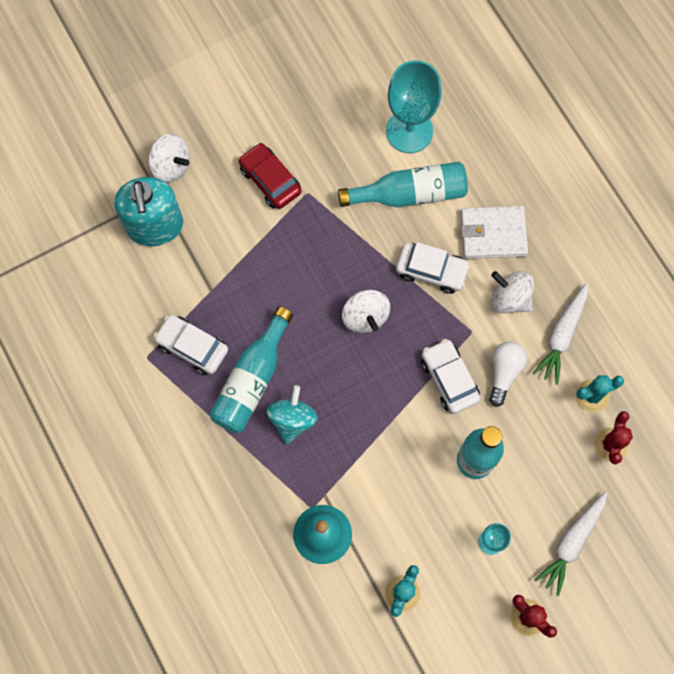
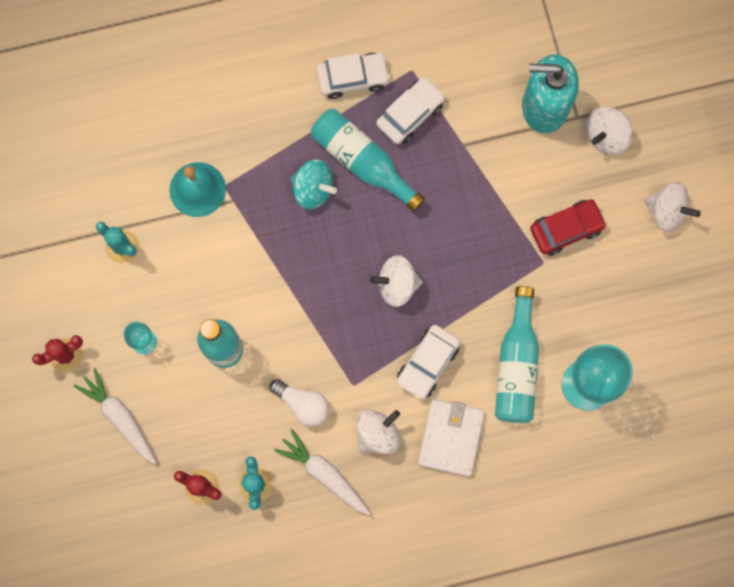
camera: 105 degrees right, 5 degrees up
(230, 99) = (666, 211): none -> white spinning top
(449, 379) = (311, 348): white car -> white car (353, 78)

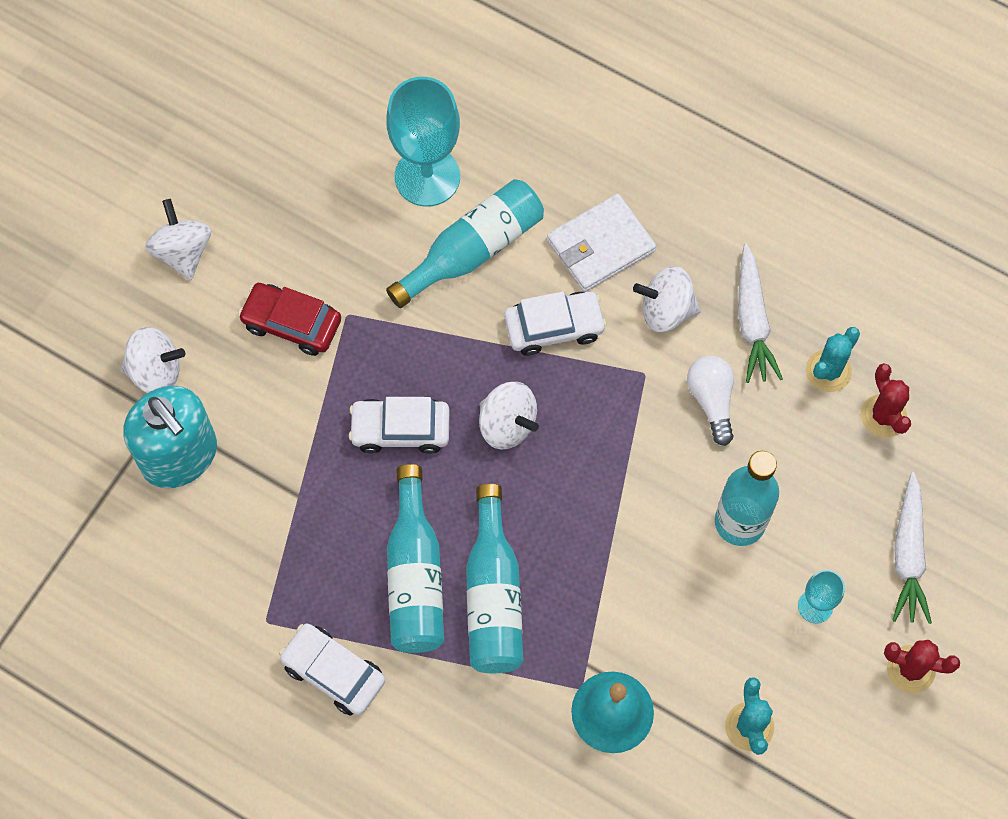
camera: 135 degrees left, 10 degrees down
(313, 189) = (493, 596): turquoise spinning top -> turquoise bottle
(410, 114) = (316, 577): white car -> white car (400, 430)

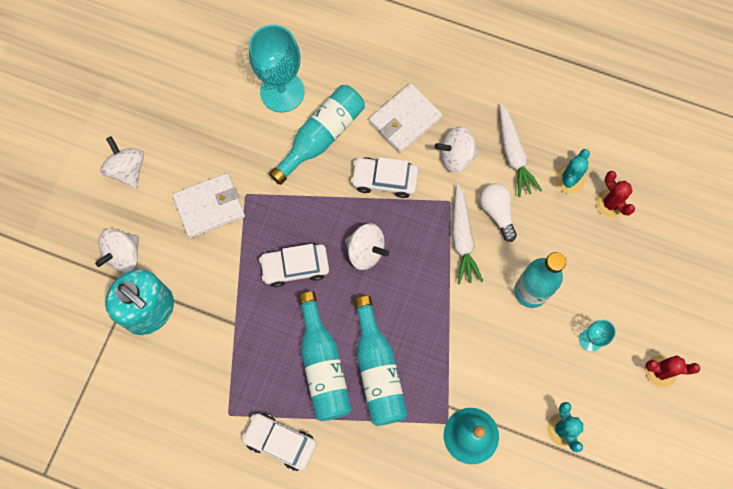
camera: 10 degrees left, 5 degrees up
(156, 371) = (123, 255): white spinning top -> white spinning top turned 135 degrees clockwise
(291, 324) = (209, 207): red car -> white wallet
(554, 327) = (384, 180): white car -> white car turned 150 degrees counterclockwise
(908, 555) = (644, 294): white carrot -> white carrot (462, 238)

